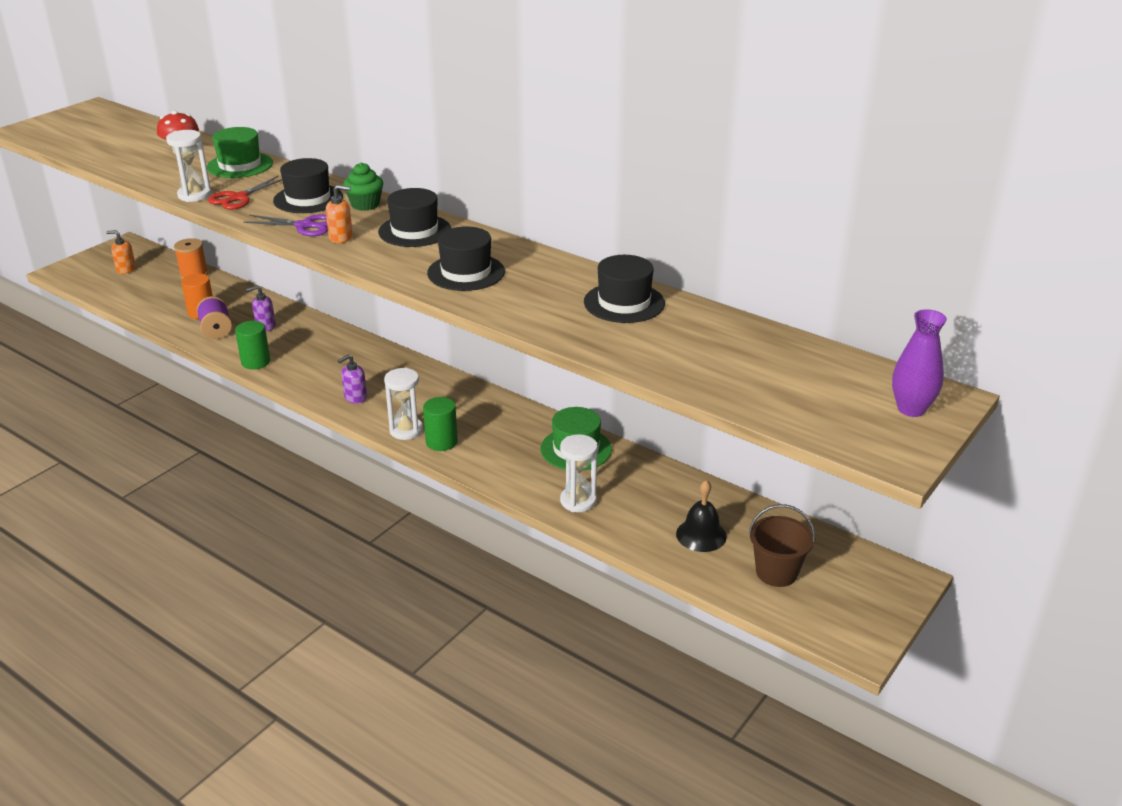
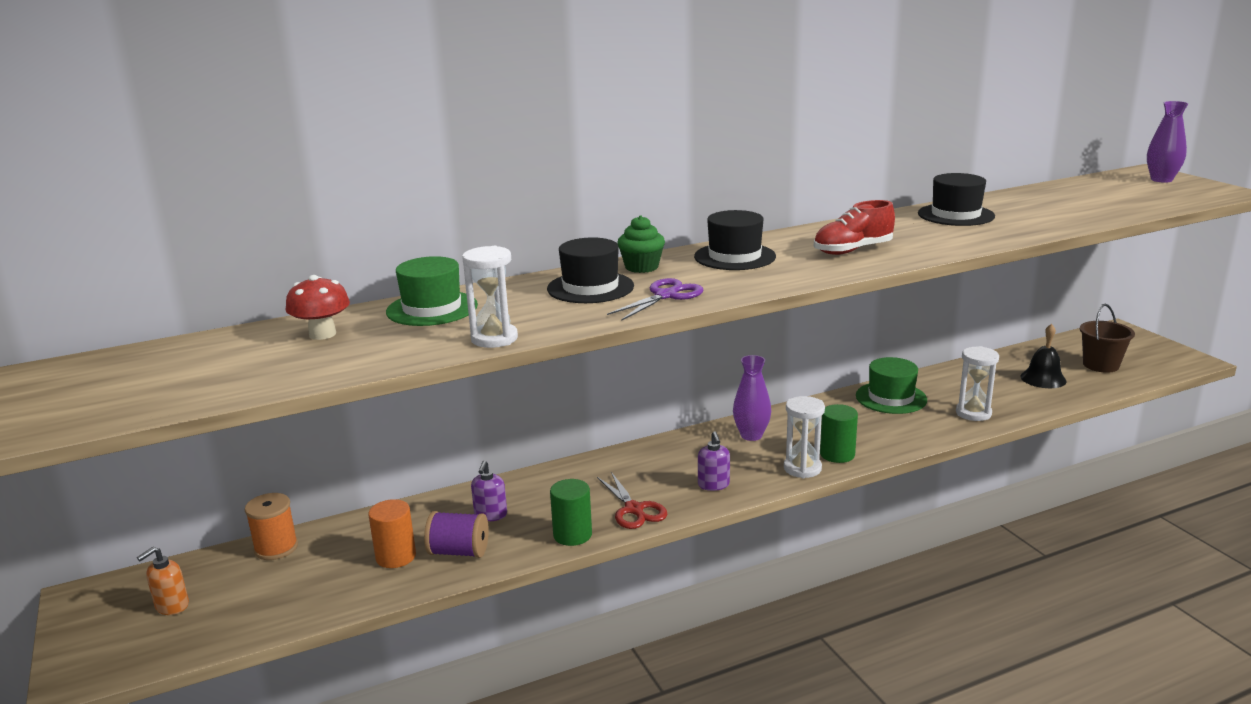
camera: 60 degrees left, 10 degrees down
(239, 198) = (538, 317): red scissors -> red scissors (634, 509)
(341, 237) = (717, 284): orange soap dispenser -> none
(448, 395) = (751, 435): none -> purple vase
(466, 272) = (852, 250): black hat -> red shoe

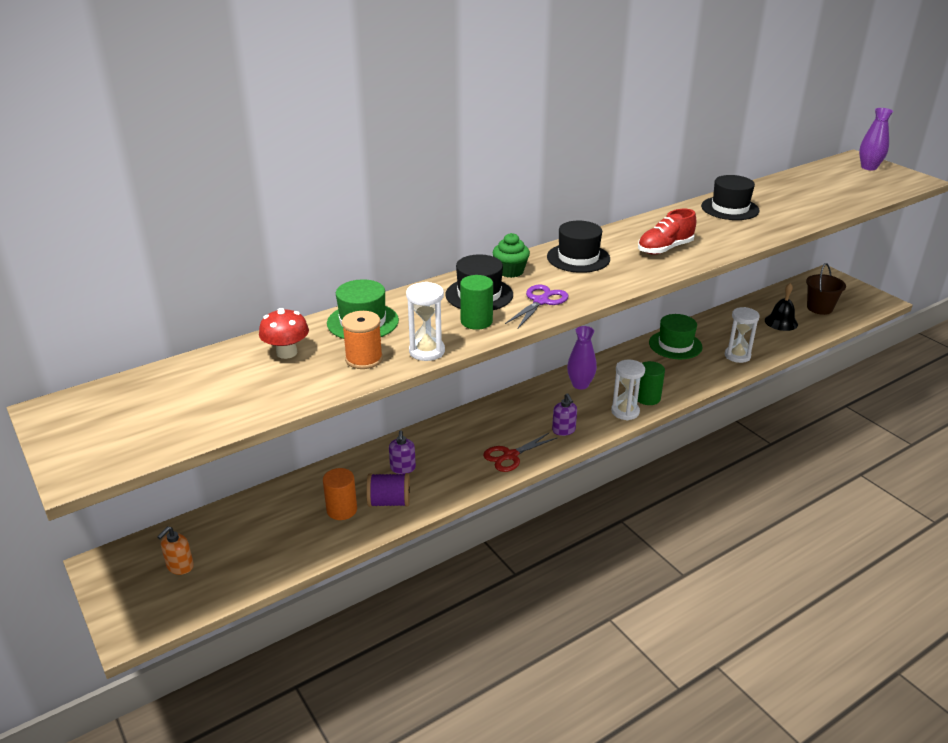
camera: 10 degrees left, 10 degrees up
(276, 548) = (243, 509): orange spool -> orange spool (364, 359)
(572, 535) = (471, 481): green cylinder -> green cylinder (476, 321)
(634, 509) = (510, 456): red scissors -> red scissors turned 90 degrees clockwise

